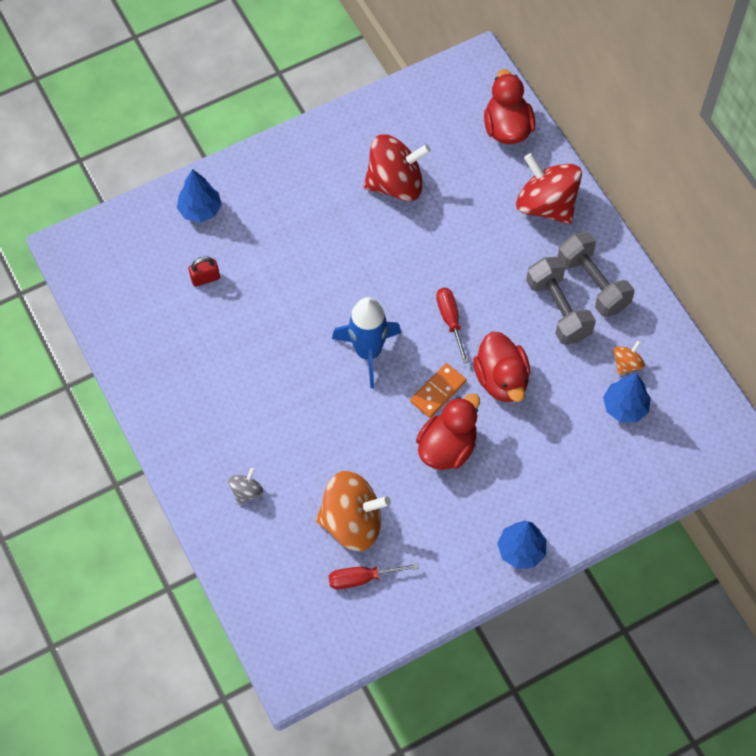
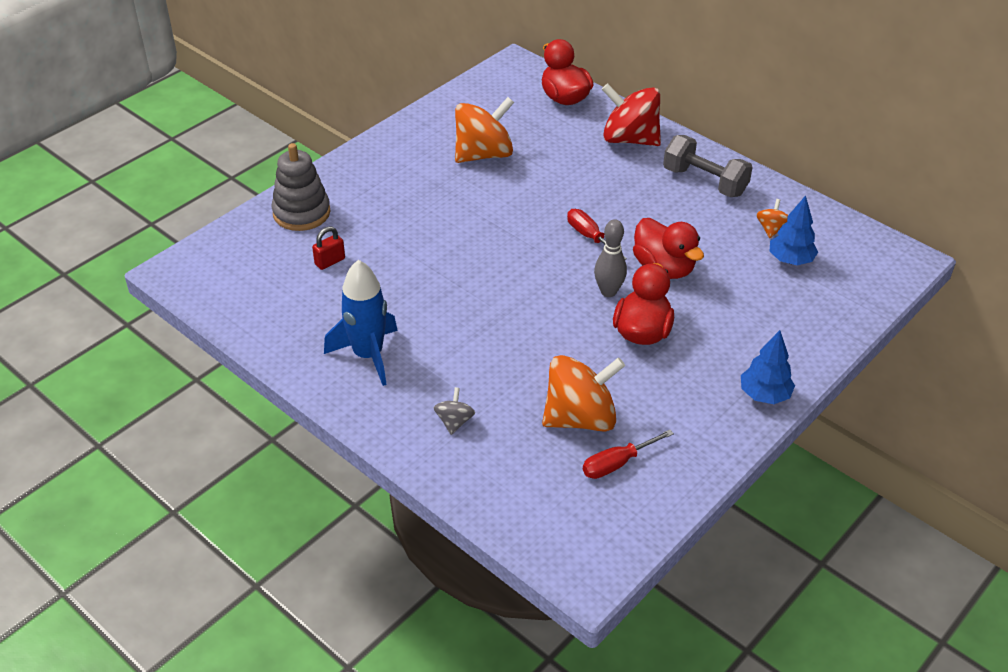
camera: 20 degrees left, 20 degrees down
(200, 210) = (301, 213): blue tree -> grey stacking toy
(368, 352) = (523, 278): blue rocket -> blue rocket (368, 355)
(395, 183) = (483, 154): red spinning top -> orange spinning top
(438, 392) = (608, 292): orange domino -> grey bowling pin
(558, 309) = (685, 206): grey dumbbell -> none

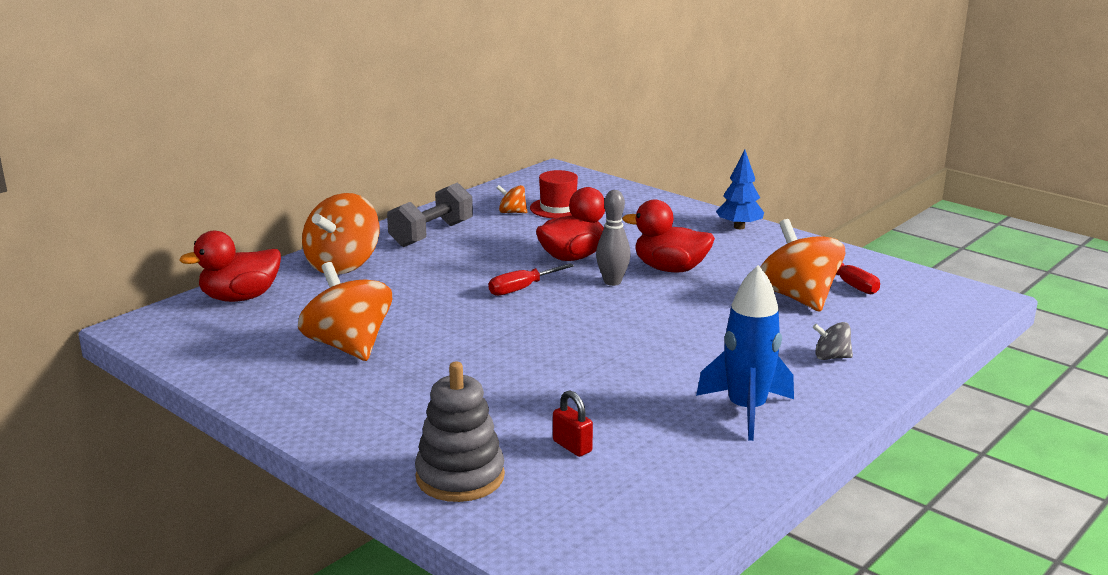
camera: 90 degrees left, 20 degrees down
(629, 139) = (343, 265): red spinning top -> orange spinning top
(790, 260) = (558, 208): blue tree -> red hat

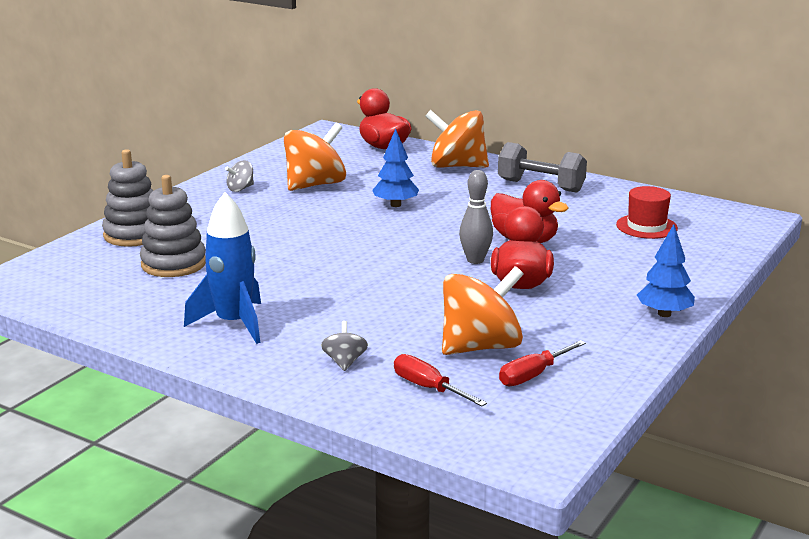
camera: 80 degrees right, 0 degrees up
(329, 396) = (240, 189): none -> grey spinning top
(444, 306) = (395, 205): none -> blue tree
(512, 212) = (619, 209): orange spinning top -> none
(522, 288) = (442, 227): red screwdriver -> red screwdriver (429, 388)
(572, 446) = (174, 264): red padlock -> grey stacking toy

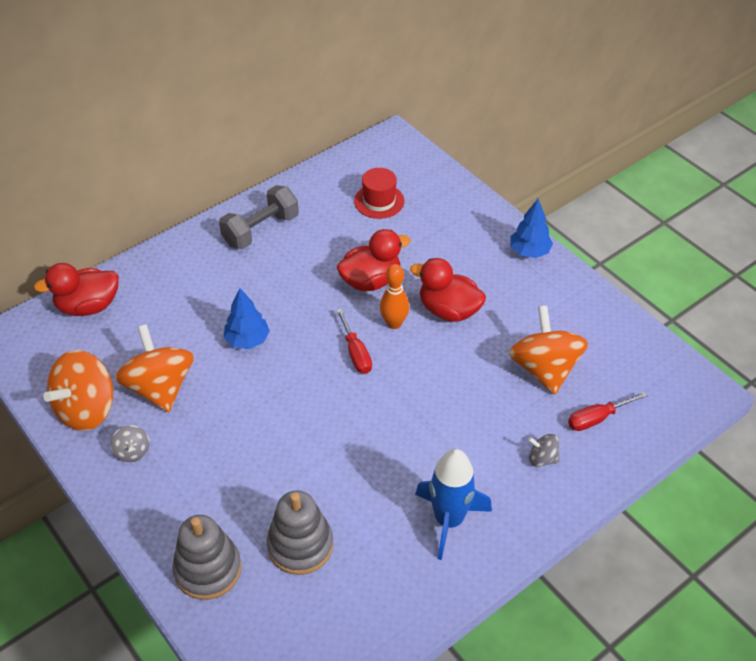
camera: 70 degrees left, 25 degrees up
(457, 166) = (178, 269): orange spinning top -> orange spinning top (87, 409)
(475, 260) = (394, 323): grey bowling pin -> orange bowling pin
(533, 375) = (595, 353): red screwdriver -> red screwdriver (355, 352)

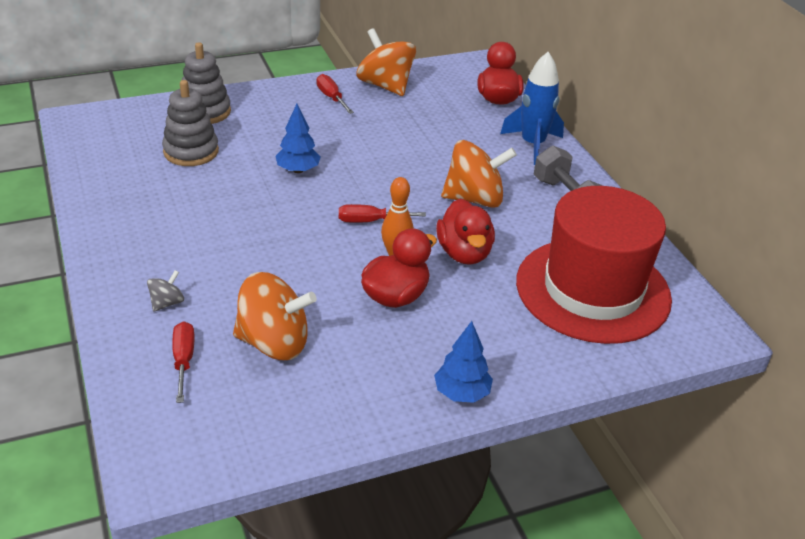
camera: 105 degrees right, 10 degrees down
(132, 452) = (331, 98): grey spinning top -> red screwdriver
(160, 387) = (389, 117): orange spinning top -> orange spinning top (474, 199)
(247, 340) = (419, 166): blue tree -> blue tree (298, 170)
(379, 201) = (593, 290): red hat -> red hat, size x2.44
(449, 520) = (151, 227): blue rocket -> blue rocket (532, 145)

